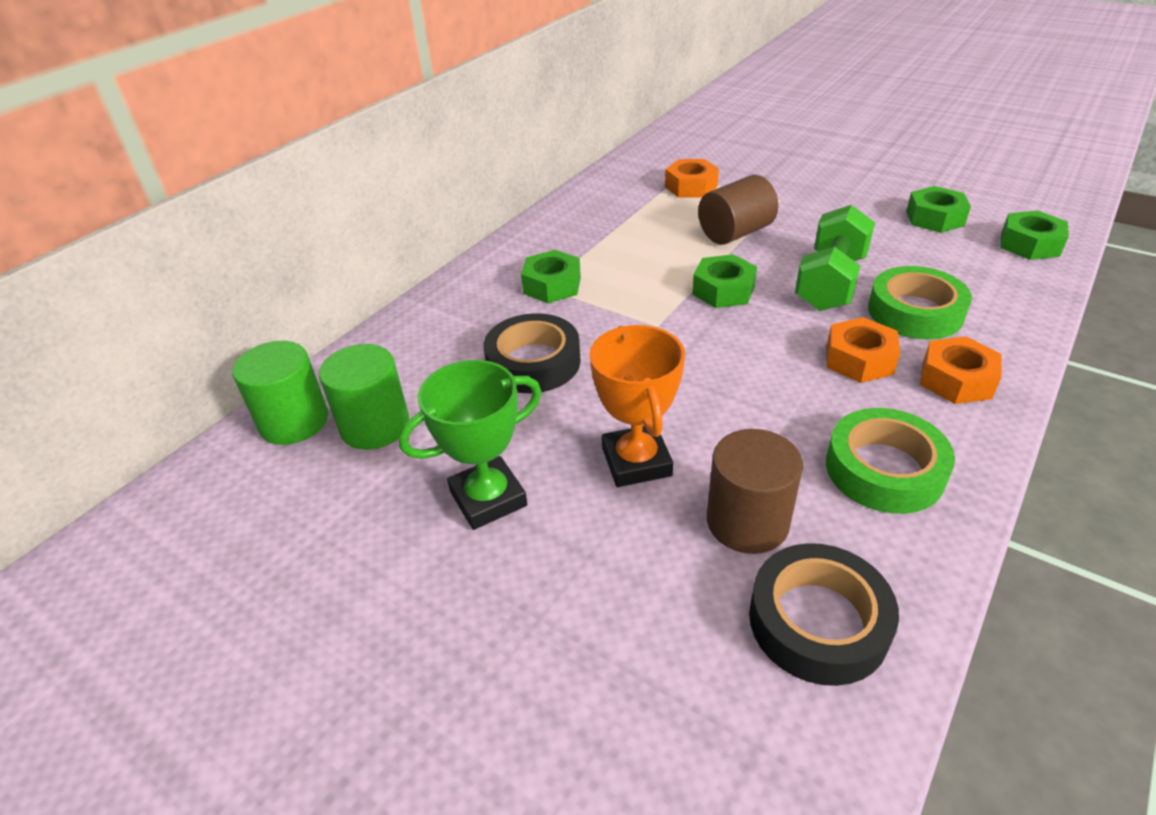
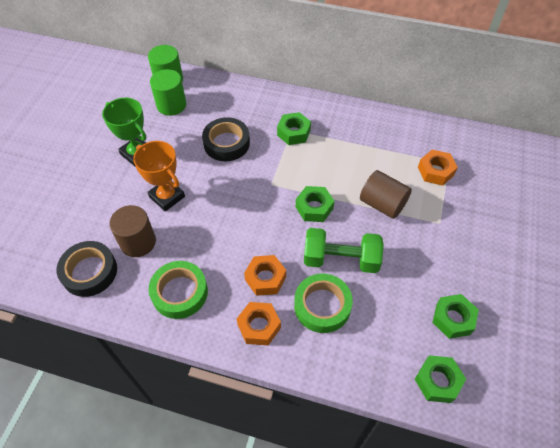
camera: 70 degrees right, 15 degrees up
(636, 461) = (167, 197): orange trophy -> orange trophy turned 75 degrees clockwise

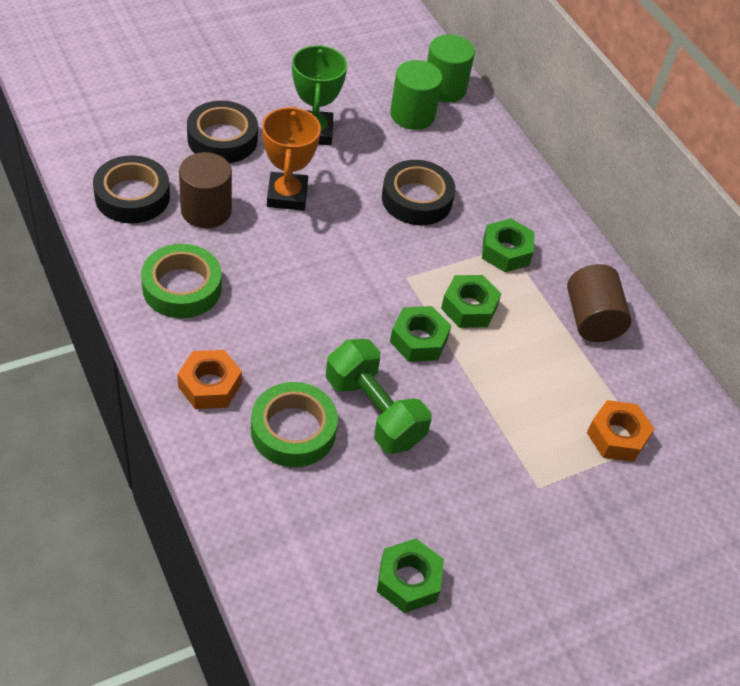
camera: 40 degrees right, 5 degrees down
(96, 198) = (222, 139): none -> black tape
(265, 278) = (275, 353): orange nut -> none
(382, 204) = (500, 407): brown cylinder -> brown cylinder (591, 319)
(437, 381) = (305, 610): green nut -> green nut (469, 307)

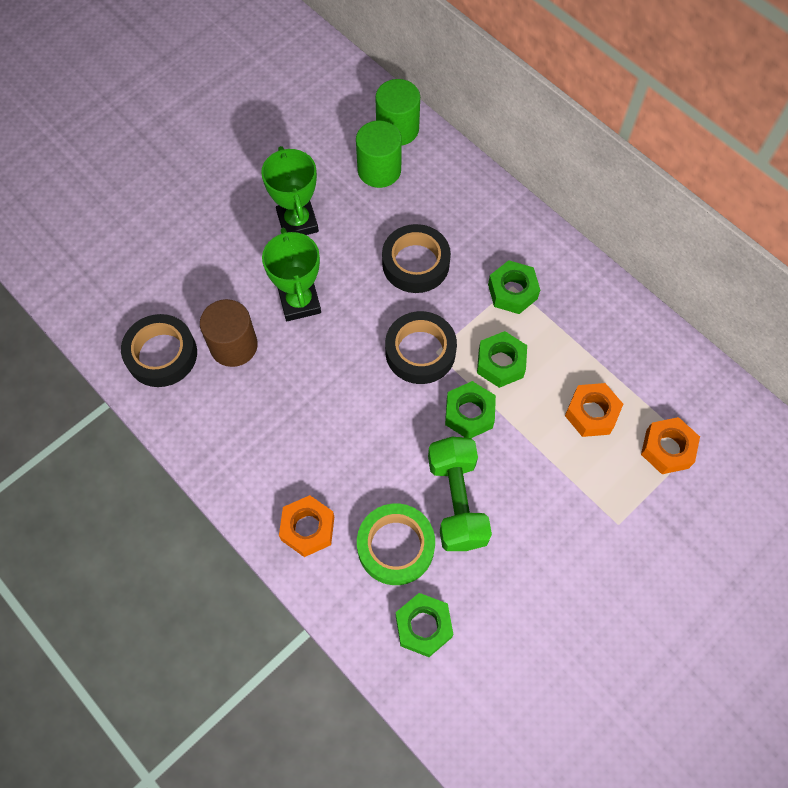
camera: 10 degrees left, 15 degrees up
(182, 287) = (244, 436): green tape -> none
(222, 139) = (218, 260): black tape -> black tape (420, 351)
(287, 195) = (299, 302): orange trophy -> green trophy
(374, 411) = (456, 501): green dumbbell -> green dumbbell turned 45 degrees clockwise
(408, 581) = (543, 655): green nut -> green nut (423, 626)
(547, 380) = (591, 413): none -> orange nut
(591, 319) = (609, 336): brown cylinder -> none

